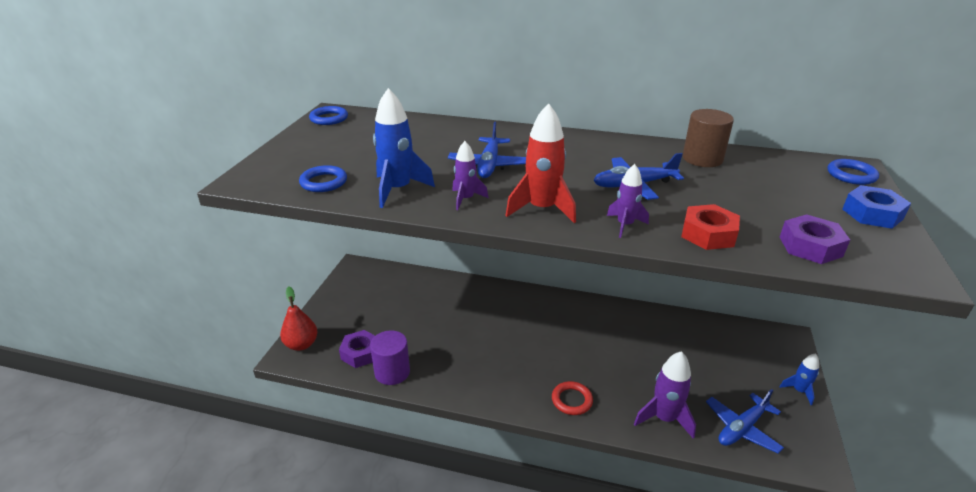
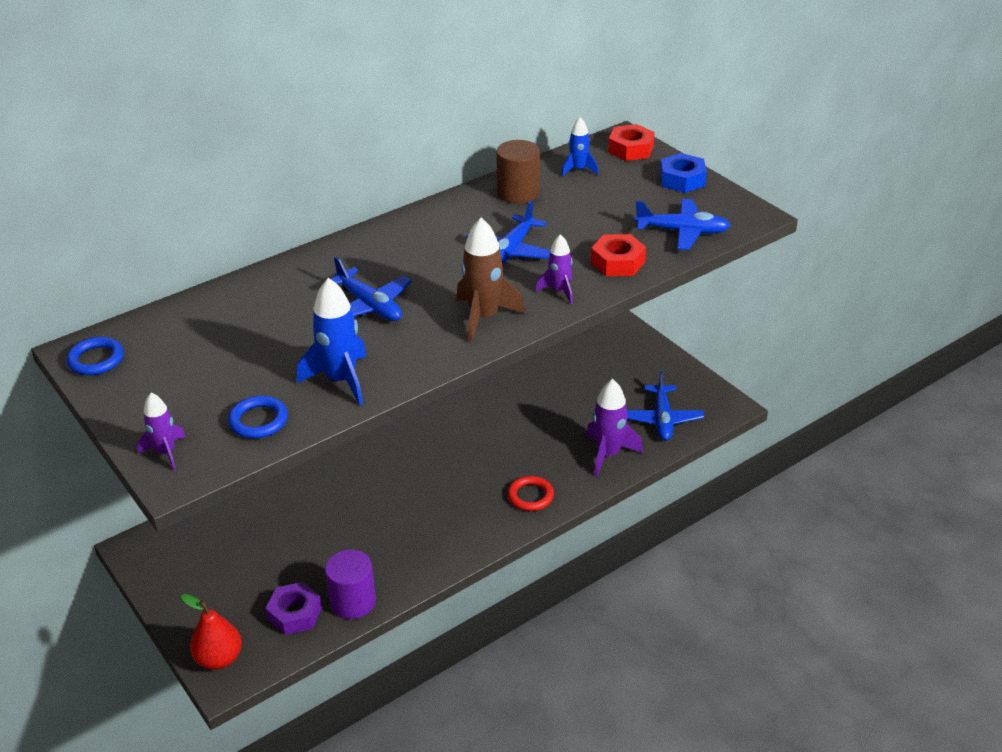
camera: 50 degrees left, 5 degrees up
(466, 199) = (413, 349): purple rocket -> purple rocket (166, 452)
(542, 209) = (484, 317): red rocket -> brown rocket
(799, 391) = (665, 361): blue rocket -> blue rocket (578, 170)
(810, 246) = (682, 231): purple nut -> blue plane
(851, 175) = (630, 149): blue ring -> red nut

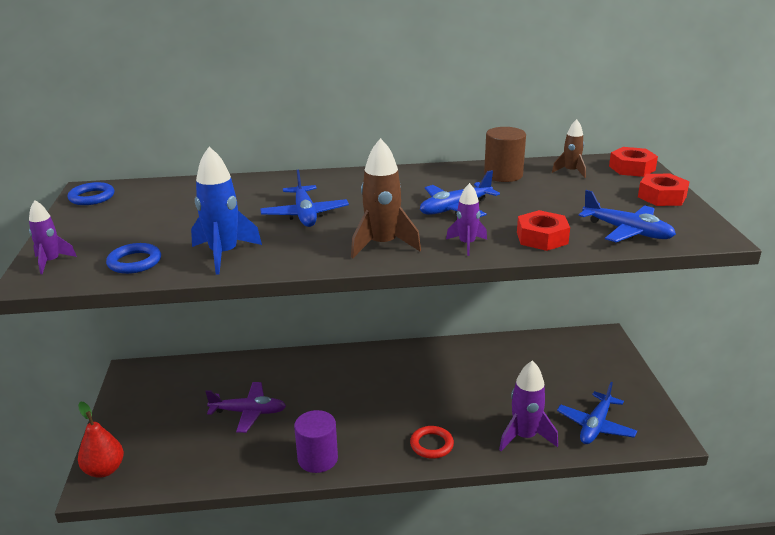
camera: 30 degrees right, 10 degrees down
(295, 614) = (182, 460): purple nut -> none
(319, 538) = (249, 412): none -> purple plane
(353, 601) = (228, 469): purple cylinder -> purple cylinder (317, 458)
(578, 170) = (570, 171): blue rocket -> brown rocket
(682, 179) = (662, 197): blue nut -> red nut

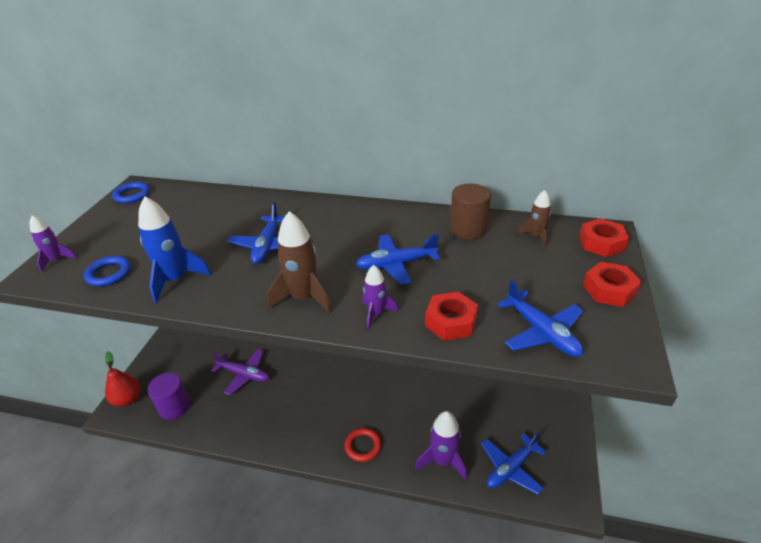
camera: 20 degrees right, 10 degrees up
(317, 458) = (271, 433): purple cylinder -> purple cylinder (174, 407)

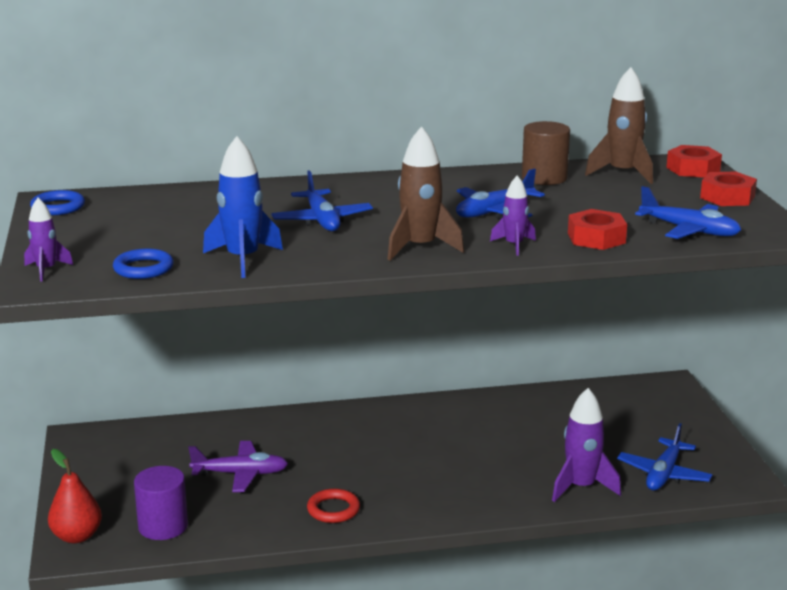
camera: 25 degrees left, 15 degrees down
(363, 446) = (471, 498): red ring -> red ring (333, 509)
(535, 236) = (622, 173): brown rocket -> brown rocket, size x1.69

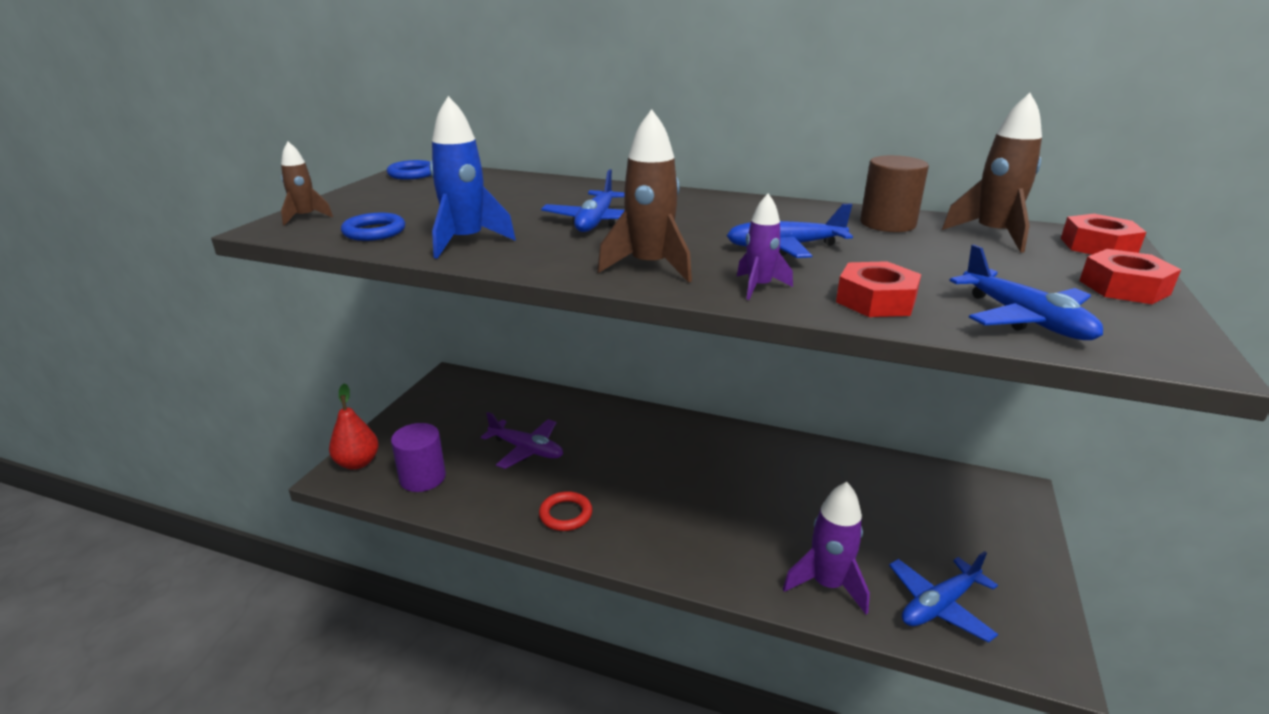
camera: 30 degrees right, 5 degrees up
(46, 270) = (305, 217): purple rocket -> brown rocket

